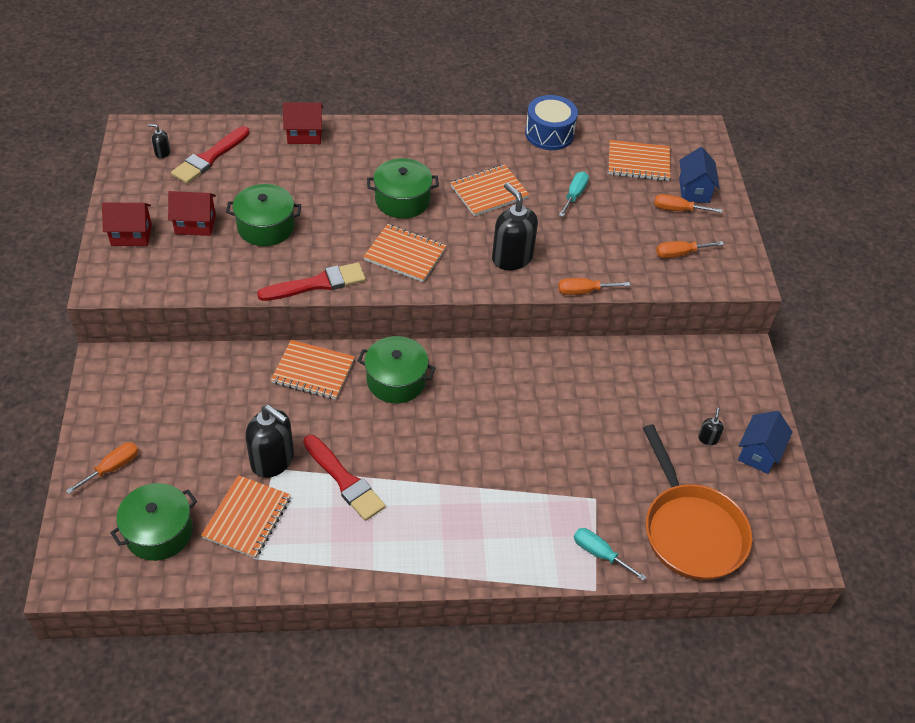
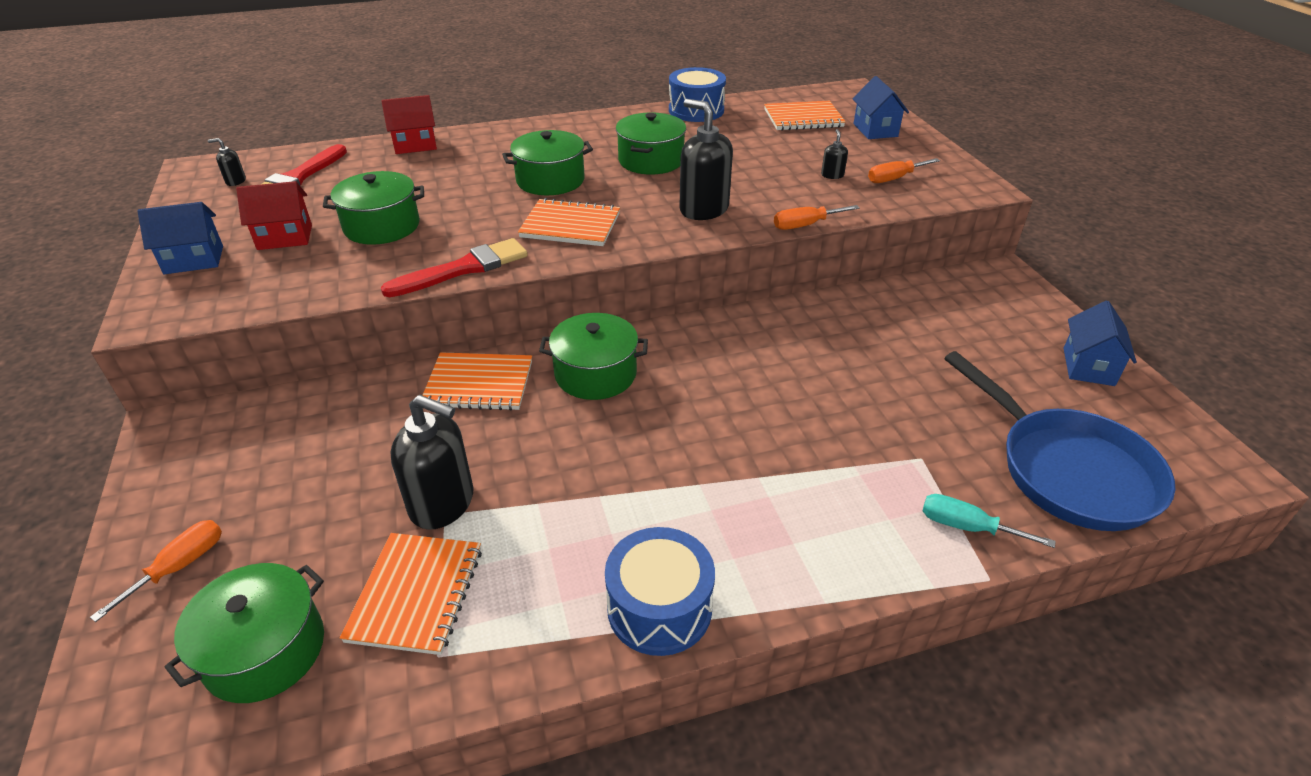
camera: 10 degrees left, 10 degrees down
(131, 235) = (194, 260): red house -> blue house
(344, 480) = (559, 508): red brush -> none
(387, 560) = (659, 608): none -> blue drum
(489, 192) = (651, 160): orange notebook -> green pot
(574, 195) = (748, 150): turquoise screwdriver -> none
(677, 210) = (868, 146): orange screwdriver -> none
(691, 530) = (1068, 470): orange pan -> blue pan
(708, 438) = (1018, 363): black soap dispenser -> black soap dispenser (832, 175)

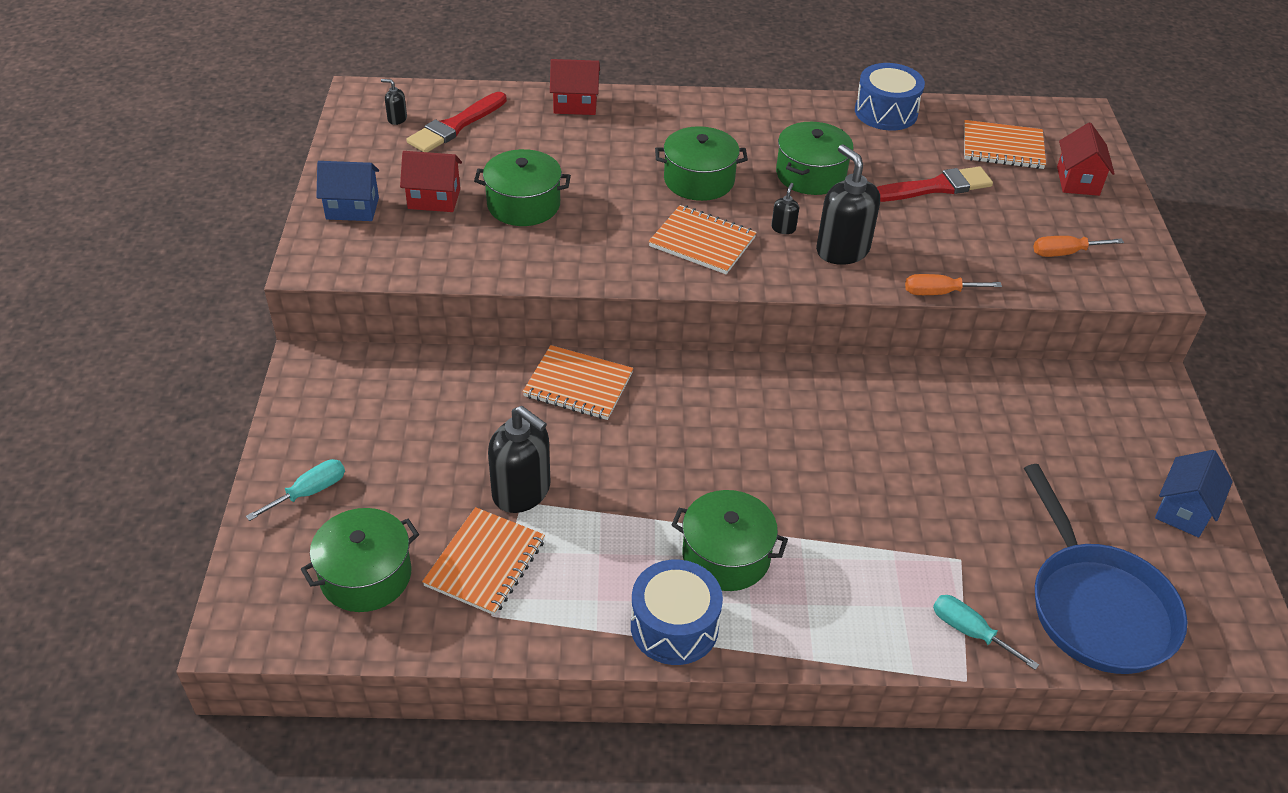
camera: 15 degrees right, 5 degrees up
(179, 567) = (309, 492): orange screwdriver -> turquoise screwdriver
(463, 269) = (588, 272): red brush -> red brush (935, 187)
(595, 374) = (687, 400): green pot -> green pot (726, 556)
(832, 175) = (998, 234): black soap dispenser -> black soap dispenser (783, 228)
(875, 130) = (1077, 181): blue house -> red house

